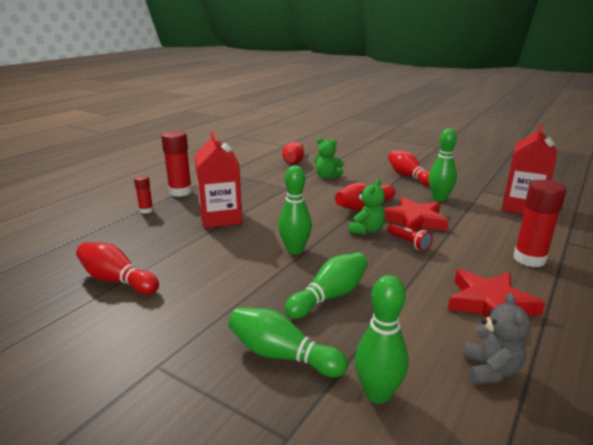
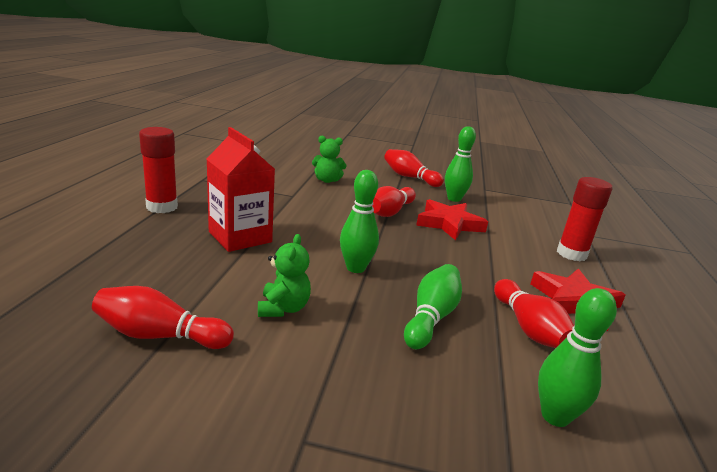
camera: 25 degrees left, 0 degrees up
(146, 210) = (131, 235): red glue stick -> none
(282, 355) = (434, 395): green bowling pin -> none
(294, 161) = (277, 163): red bowling pin -> red bowling pin (529, 328)
(366, 230) = (412, 238): green teddy bear -> green teddy bear (283, 308)
(409, 243) = (462, 248): red flashlight -> none
(490, 370) = (624, 369): grey teddy bear -> none
(522, 207) = (528, 203): red carton -> none

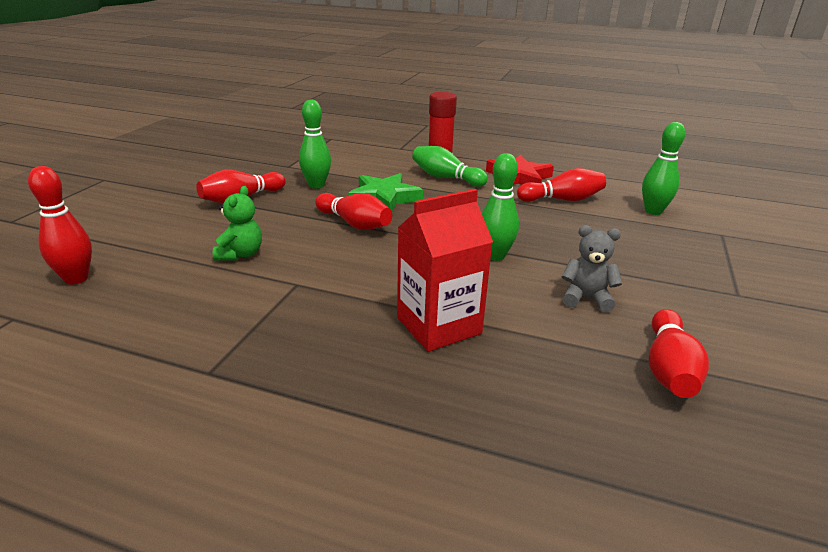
camera: 80 degrees left, 5 degrees up
(162, 207) = (339, 407): red glue stick -> none
(283, 308) = (586, 298): green teddy bear -> grey teddy bear
(290, 150) = (76, 279): none -> red bowling pin
(431, 317) = (565, 232): green bowling pin -> green bowling pin (446, 178)
(449, 224) = (384, 198): red star -> green star

